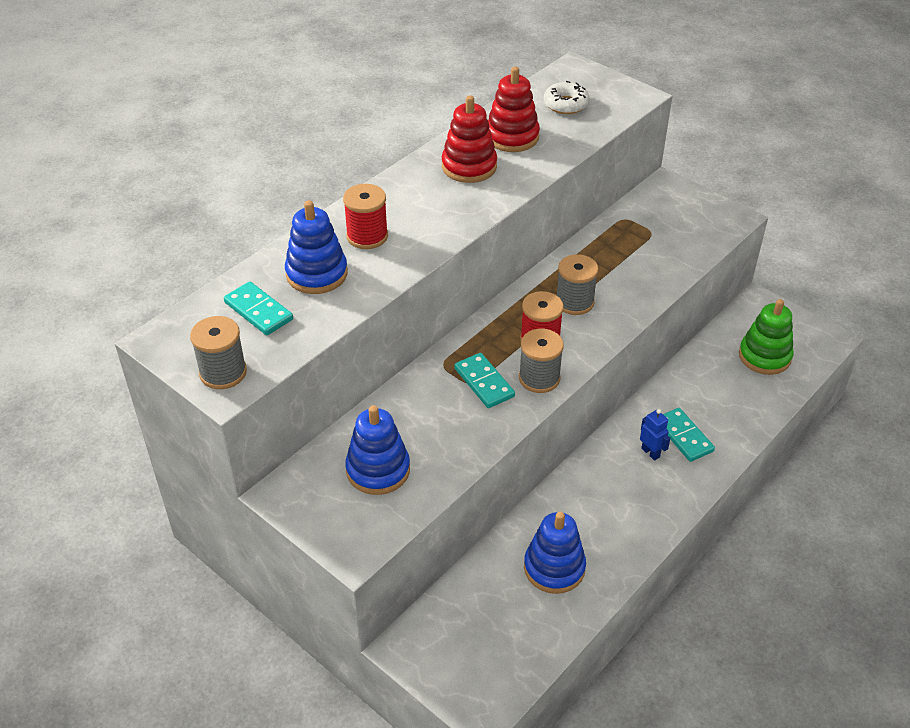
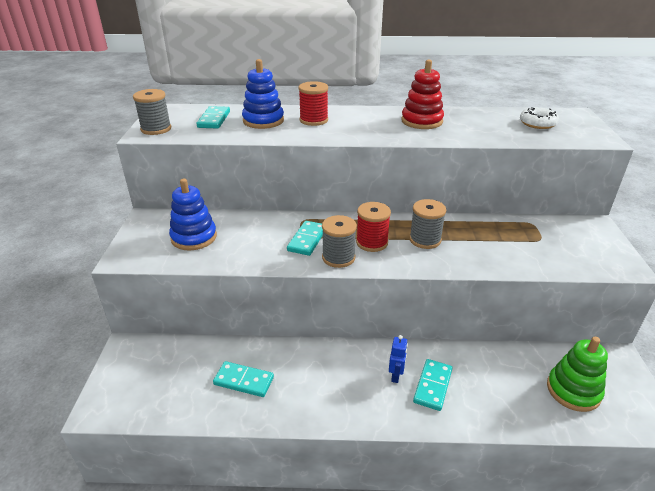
camera: 50 degrees right, 10 degrees down
(512, 137) = (472, 121): red stacking toy -> none
(554, 568) = (243, 381): blue stacking toy -> turquoise domino

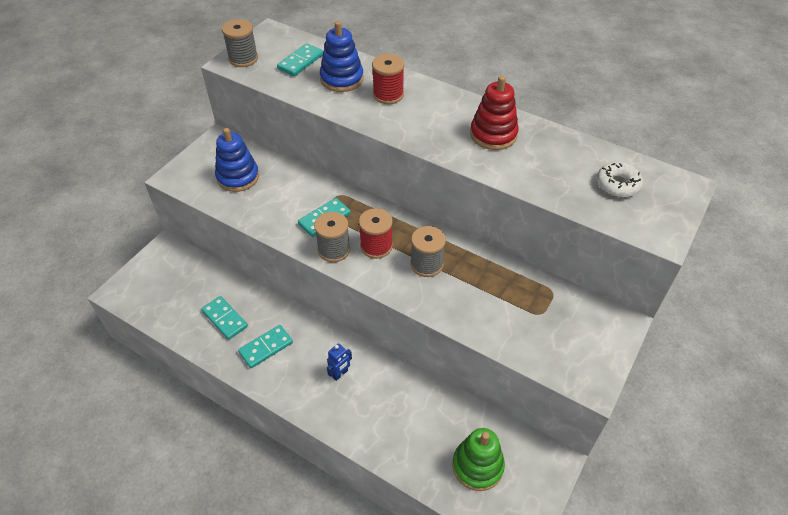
camera: 30 degrees right, 15 degrees up
(432, 386) = (361, 398): turquoise domino -> turquoise domino (266, 347)

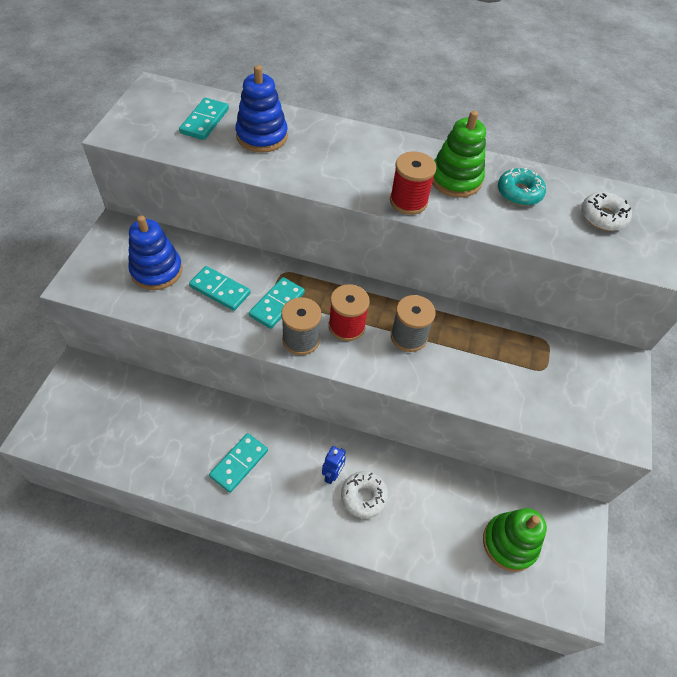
camera: 20 degrees left, 5 degrees up
(224, 319) = (179, 440): turquoise domino -> turquoise domino (220, 290)
(243, 59) = (132, 125): grey spool -> none
(361, 397) = (364, 496): none -> white donut
(388, 95) = (322, 148): red spool -> red spool (408, 201)
(493, 134) = (455, 179): red stacking toy -> green stacking toy
(547, 153) = (519, 193): none -> turquoise donut

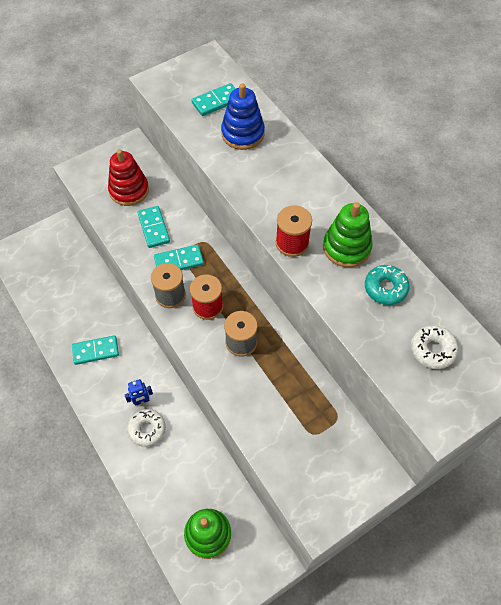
camera: 45 degrees right, 5 degrees up
(157, 271) = (129, 190): blue stacking toy -> red stacking toy

